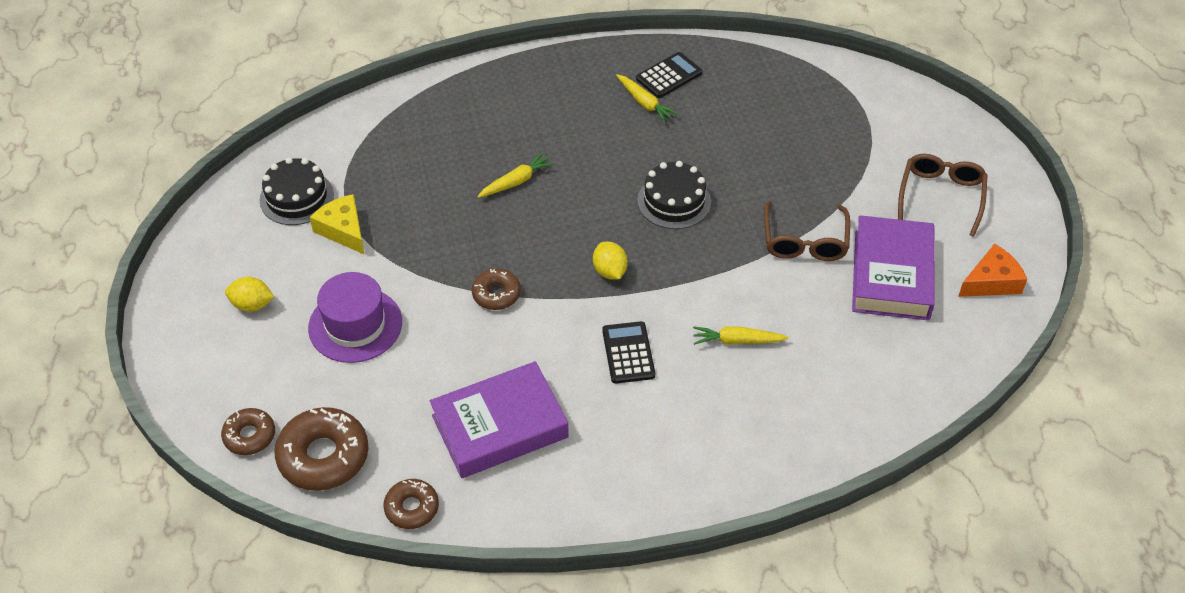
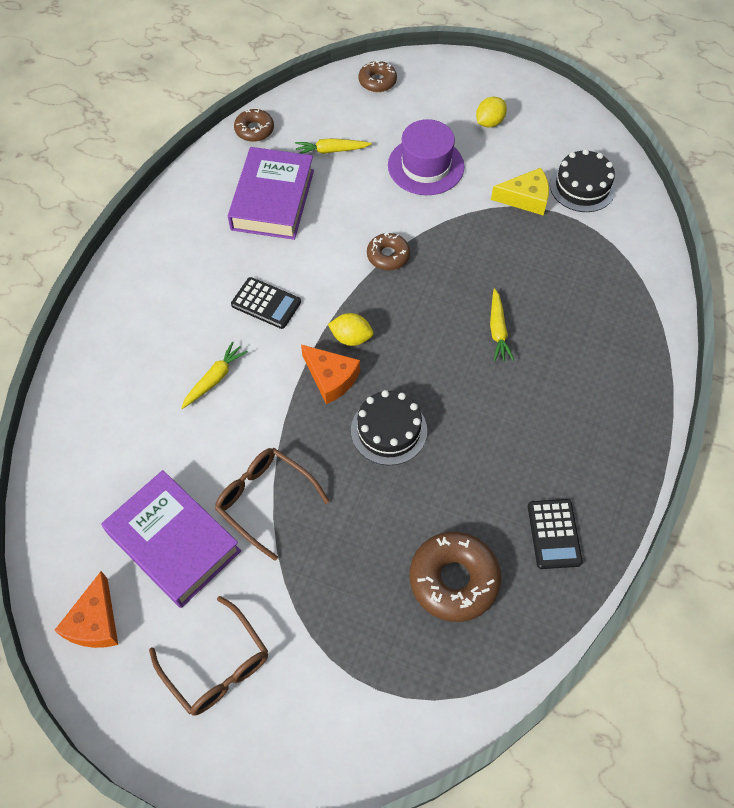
camera: 125 degrees right, 10 degrees up
(323, 456) = (330, 107): brown donut -> brown donut (454, 580)
(645, 103) = (528, 487): yellow carrot -> yellow carrot (331, 151)
(661, 262) = (331, 378): none -> orange cheese

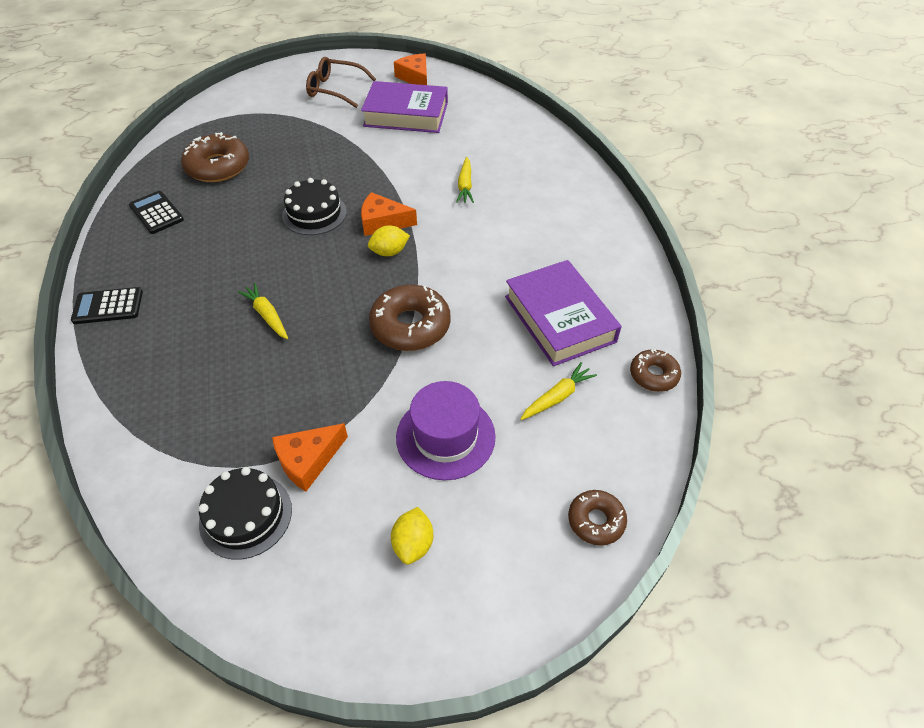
camera: 145 degrees right, 10 degrees down
(264, 500) = (369, 149): brown glasses -> none
(266, 303) = (478, 242): black calculator -> black calculator (108, 306)
(388, 256) = (410, 326): brown donut -> brown donut, size x1.72
(525, 198) = (308, 460): yellow cheese -> orange cheese

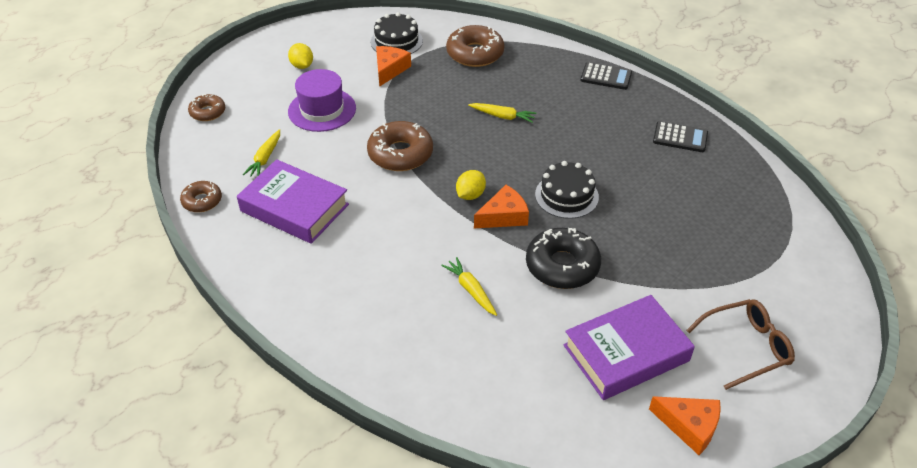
camera: 145 degrees right, 5 degrees down
(108, 306) = (606, 77): black calculator -> black calculator turned 60 degrees clockwise
(218, 167) = (703, 194): brown donut -> brown donut (475, 53)
(383, 171) = (562, 266): none -> black donut

